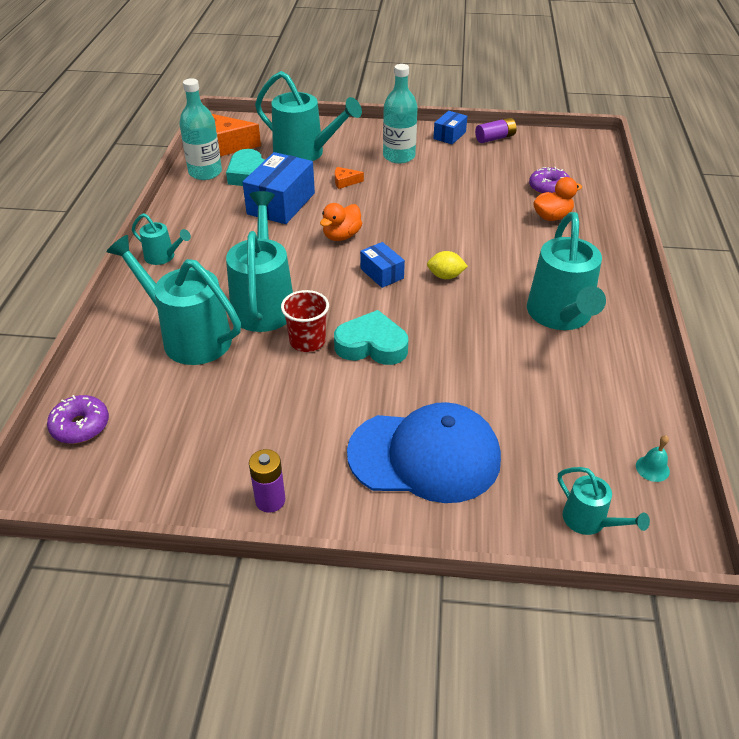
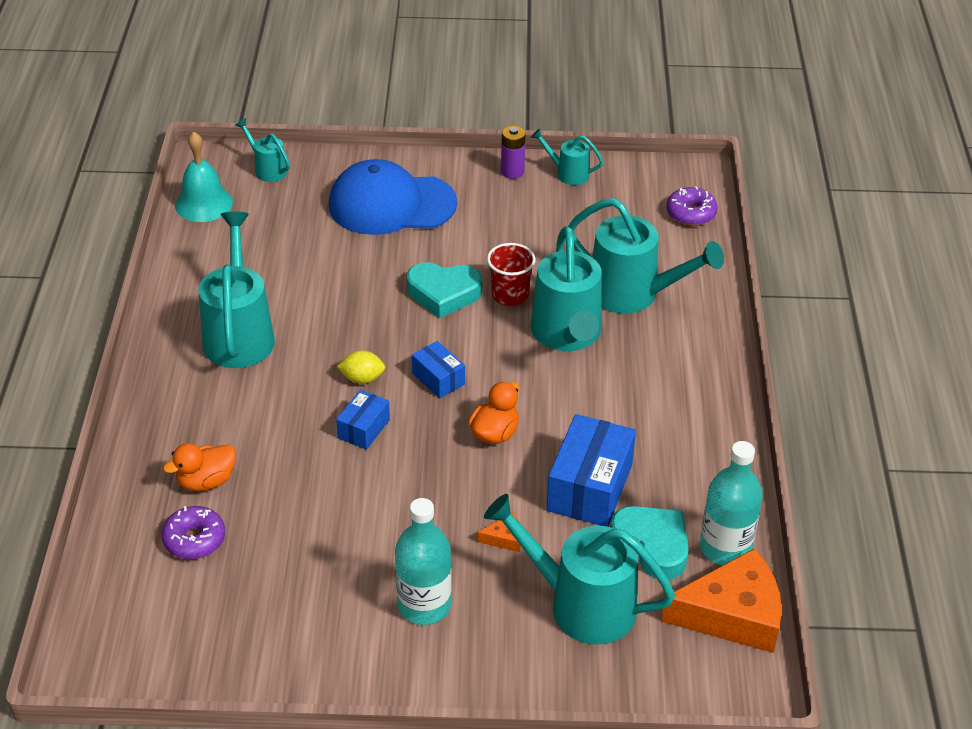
camera: 175 degrees right, 0 degrees up
(163, 257) = (709, 390): turquoise watering can -> turquoise watering can (567, 173)
(449, 135) = (335, 670): blue box -> blue box (363, 429)
(495, 138) = (254, 666): purple battery -> none
(652, 468) = (204, 203): turquoise bell -> turquoise bell, size x2.11

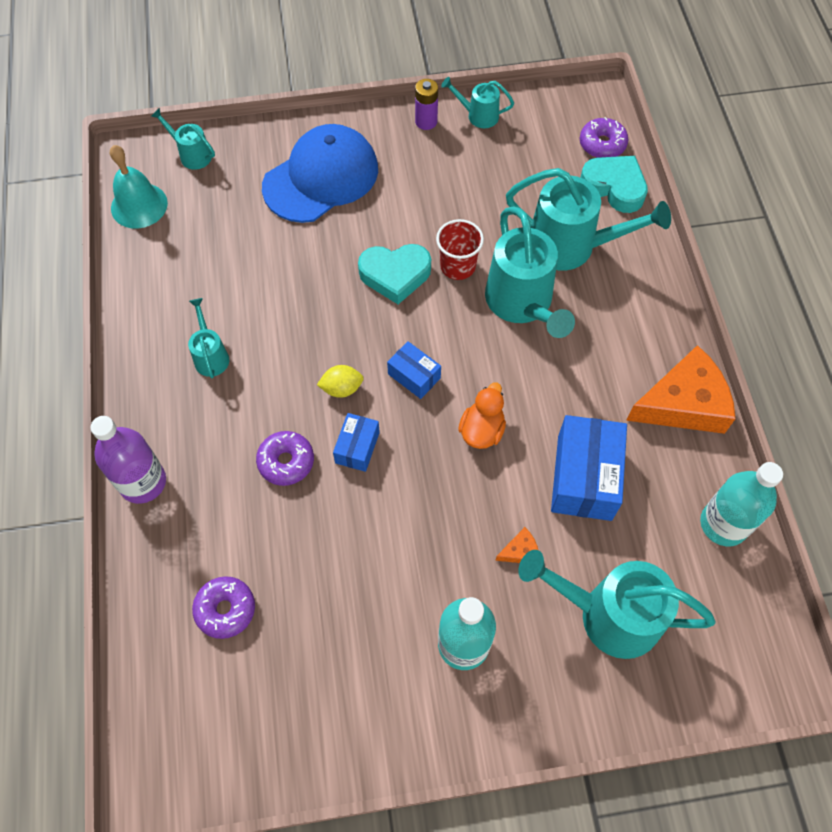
camera: 10 degrees left, 20 degrees up
(143, 425) = (143, 482): none -> purple bottle
(206, 481) = (220, 537): orange duck -> none
(239, 333) = (210, 355): turquoise watering can -> turquoise watering can, size x0.50
(289, 430) = (286, 462): none -> purple donut
(391, 204) = (321, 178): blue cap -> blue cap turned 150 degrees clockwise
(652, 545) = (657, 534): turquoise heart -> turquoise heart (614, 187)
(732, 614) = (748, 598): orange cheese -> orange cheese (683, 403)

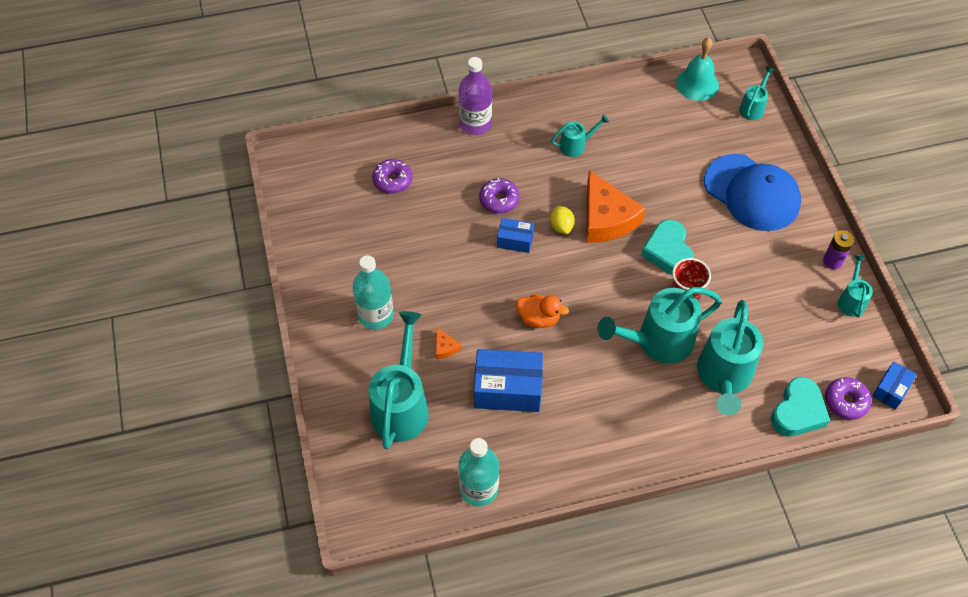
camera: 85 degrees right, 5 degrees down
(414, 376) = (579, 271): blue box -> blue box (891, 390)
(683, 403) = (582, 463): orange cheese -> orange cheese (606, 218)

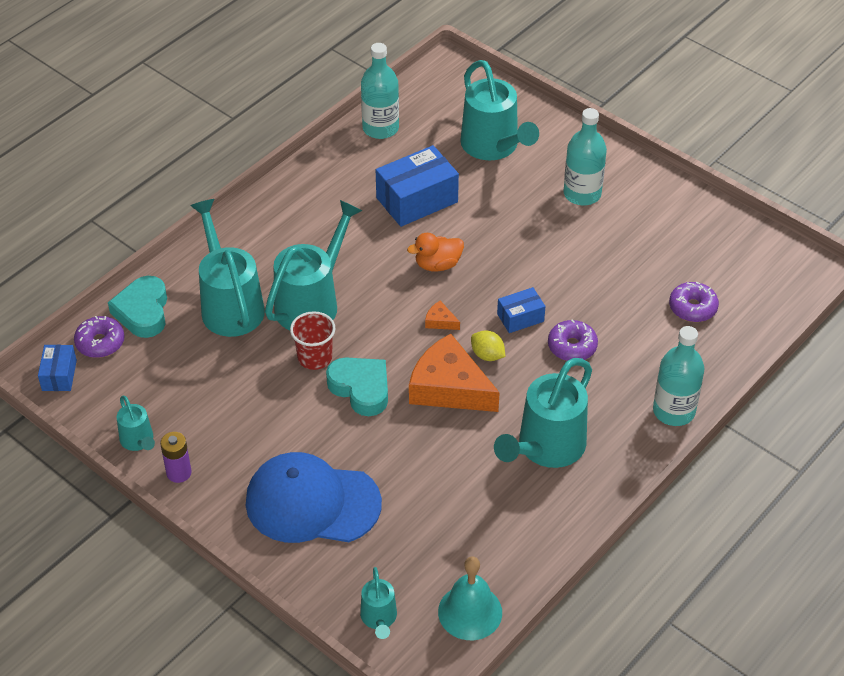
camera: 145 degrees right, 10 degrees down
(445, 347) = (499, 201): orange cheese -> orange cheese (440, 321)
(475, 124) = (674, 411): purple bottle -> turquoise bottle
(576, 145) = (545, 448): turquoise watering can -> turquoise watering can, size x1.99

